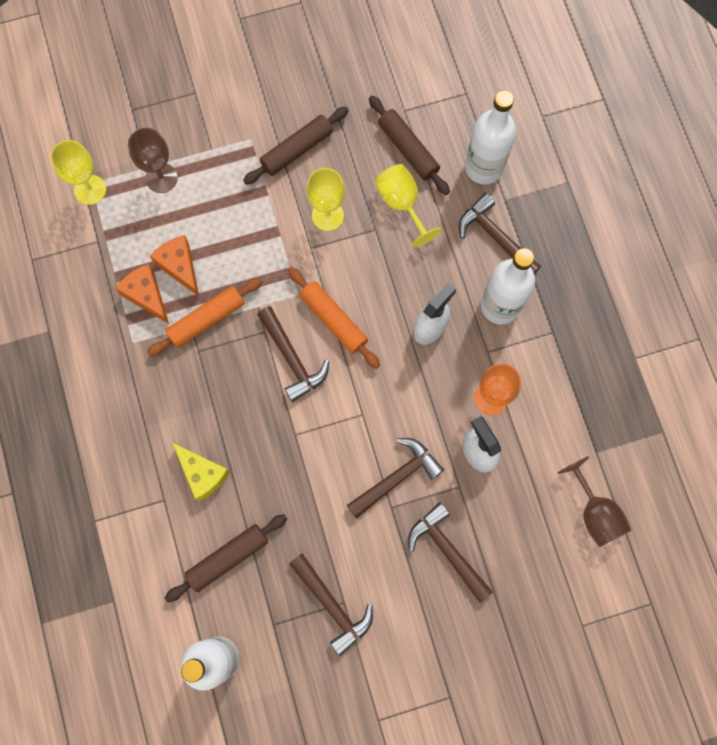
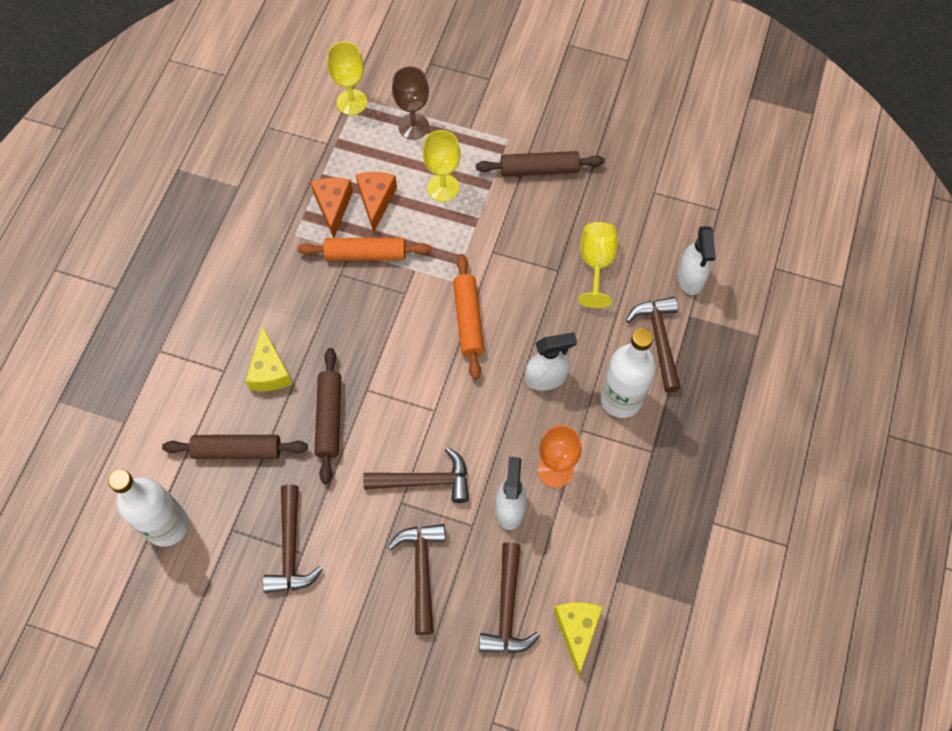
camera: 35 degrees right, 10 degrees down
(292, 358) = (411, 328): brown hammer -> brown hammer (507, 608)
(327, 216) = (526, 235): yellow goblet -> yellow goblet (443, 188)
(408, 149) = (634, 224): brown rolling pin -> brown rolling pin (329, 418)
(483, 167) = (690, 278): white bottle -> white spray bottle
(594, 512) = (577, 630): brown goblet -> yellow cheese

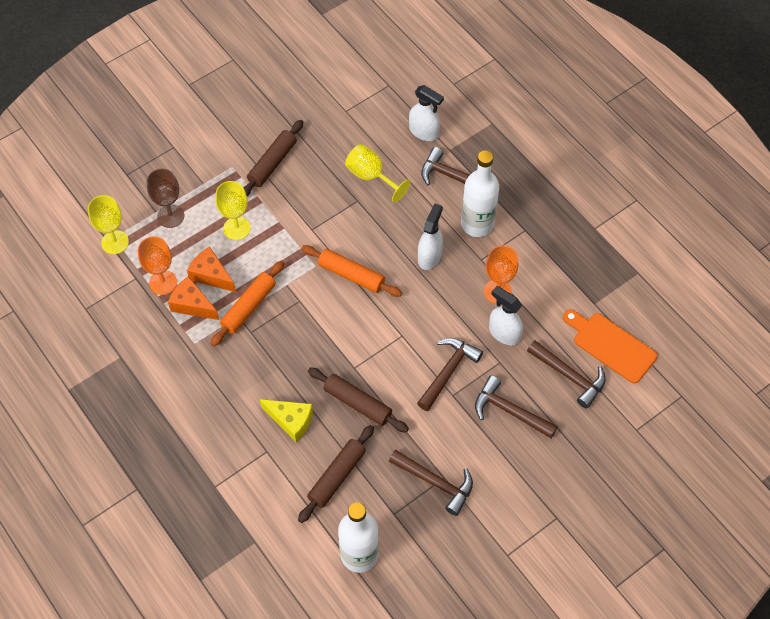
camera: 55 degrees left, 5 degrees down
(339, 167) = (163, 282): none -> orange goblet
(577, 630) = (611, 345): yellow cheese -> orange cutting board

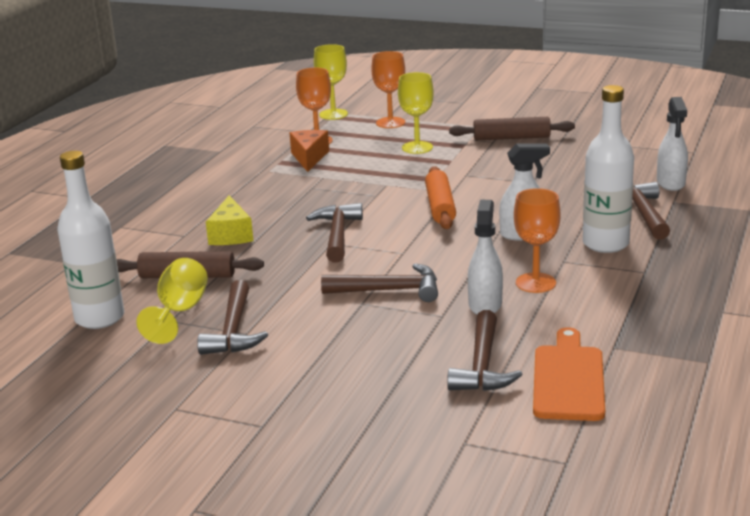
camera: 60 degrees right, 35 degrees down
(170, 216) = (390, 123): brown goblet -> orange goblet
(211, 275) = (351, 154): orange cheese -> none
(248, 307) = (338, 178): orange rolling pin -> none
(357, 403) = (289, 258): brown rolling pin -> none
(371, 176) = (572, 178): yellow goblet -> yellow goblet (179, 312)
(509, 411) = (382, 343): brown hammer -> brown hammer (337, 235)

